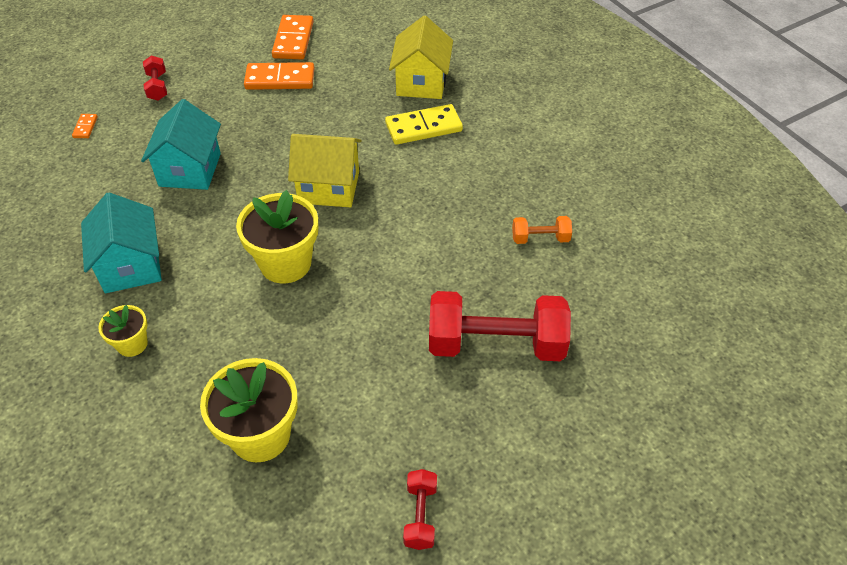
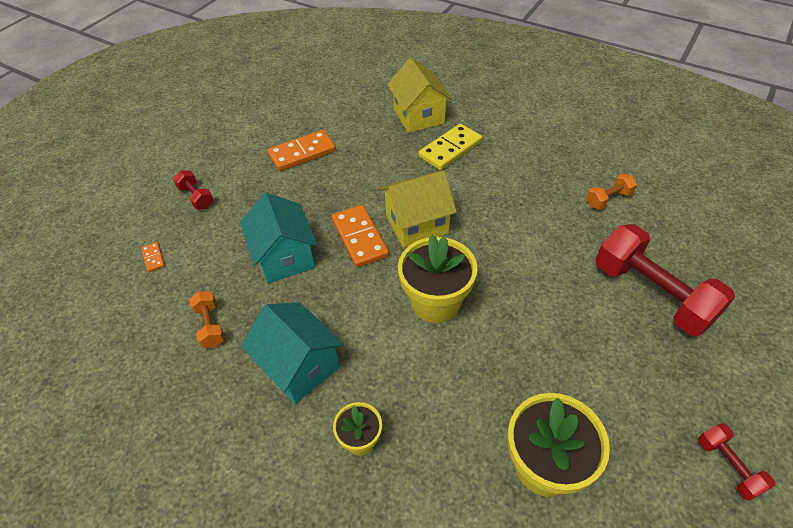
camera: 25 degrees left, 0 degrees up
(88, 203) = (210, 326): none -> orange dumbbell
(293, 40) = (287, 118): orange domino -> orange domino (359, 238)
(496, 344) = (651, 294): red dumbbell -> red dumbbell turned 75 degrees clockwise

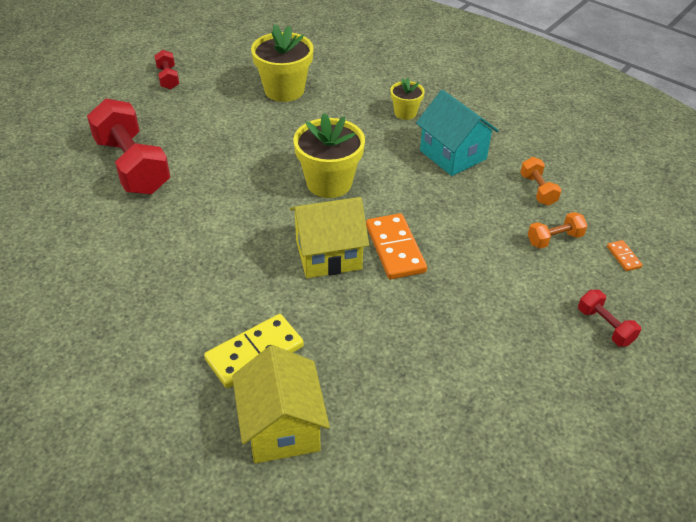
camera: 175 degrees left, 5 degrees down
(285, 257) = (477, 239): turquoise house -> none
(302, 153) = (471, 379): orange domino -> none
(608, 199) = (99, 254): orange dumbbell -> orange dumbbell (554, 239)

